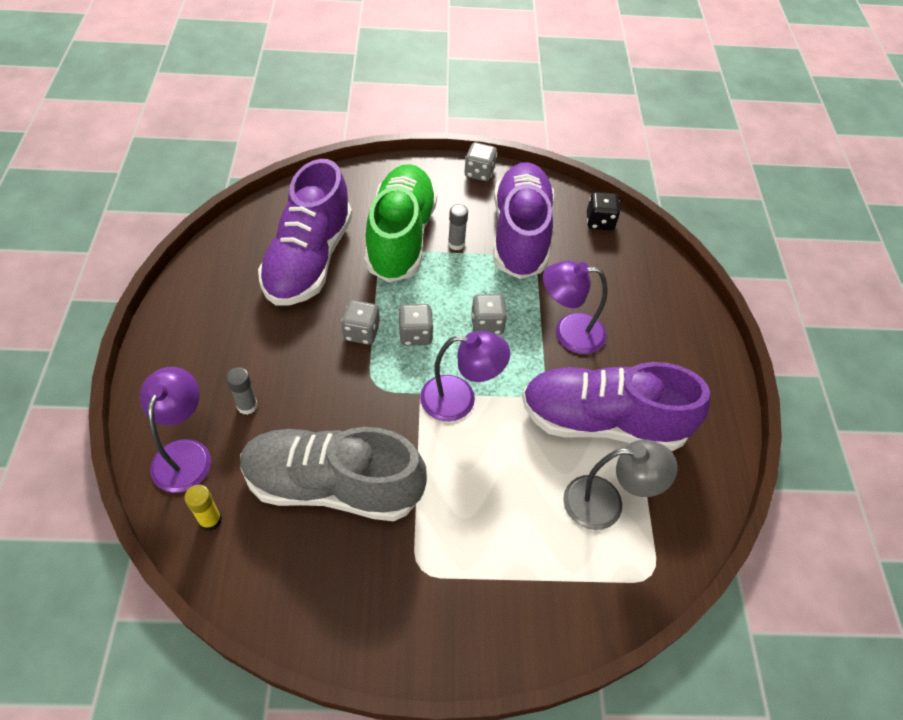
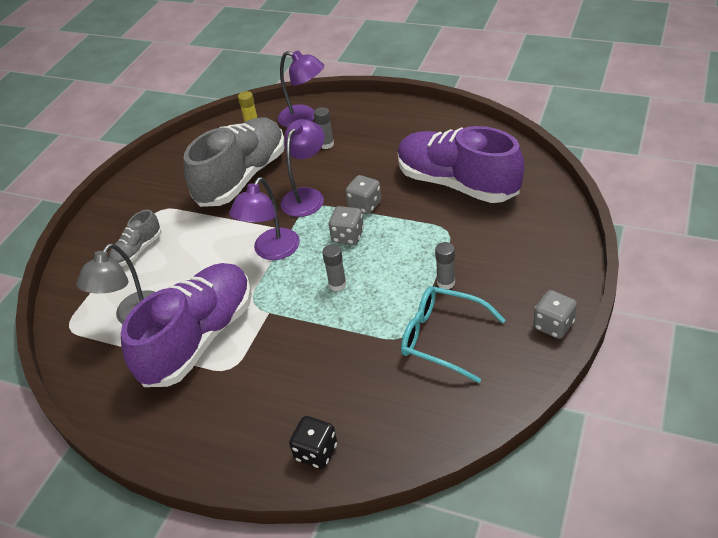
camera: 120 degrees right, 10 degrees down
(401, 237) = (467, 244): green shoe -> none
(487, 324) = (337, 284): grey dice -> grey glue stick
(505, 558) = (138, 250): none -> grey shoe
(520, 234) = (443, 338): purple shoe -> turquoise glasses
(568, 332) = (301, 342): purple lamp -> purple lamp (307, 196)
(600, 222) = (441, 422): black dice -> black dice (316, 452)

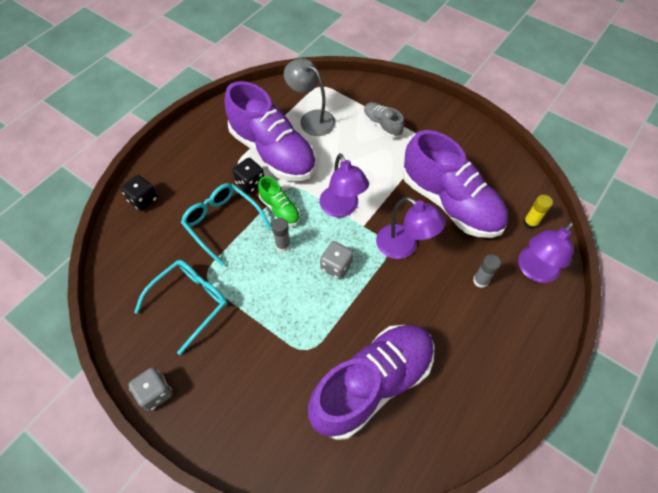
camera: 100 degrees right, 15 degrees up
(242, 177) = (450, 203): grey shoe -> purple shoe
(256, 343) = (250, 183): none -> black dice
(272, 251) = (342, 208): purple lamp -> purple lamp turned 150 degrees counterclockwise
(289, 302) = (280, 209): none -> green shoe
(326, 348) = (223, 223): none -> turquoise glasses
(365, 205) = (372, 290): grey dice -> none
(446, 283) = (245, 325): grey glue stick -> none

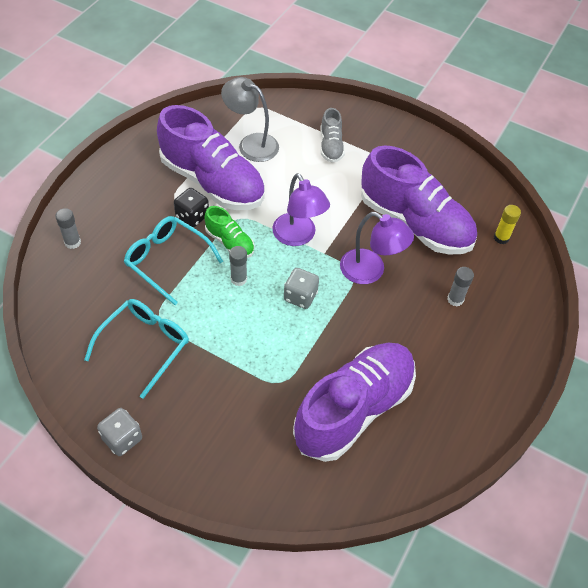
camera: 10 degrees left, 5 degrees down
(143, 200) = (72, 242): black dice -> grey glue stick
(382, 125) = (331, 146): grey shoe -> grey shoe turned 135 degrees counterclockwise
(534, 270) = (509, 285): purple lamp -> none

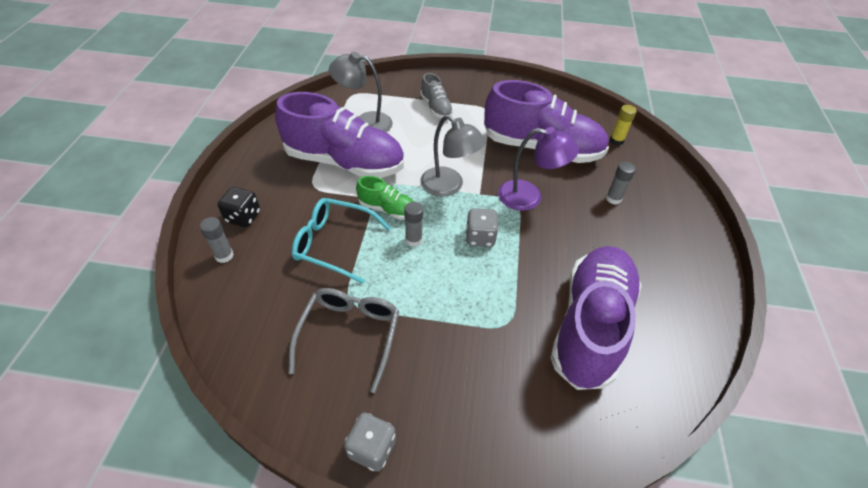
camera: 20 degrees left, 5 degrees down
(144, 346) = (349, 335): turquoise glasses -> grey glasses
(192, 216) = (339, 197): black dice -> black dice (243, 217)
(298, 236) = (449, 186): purple lamp -> grey lamp

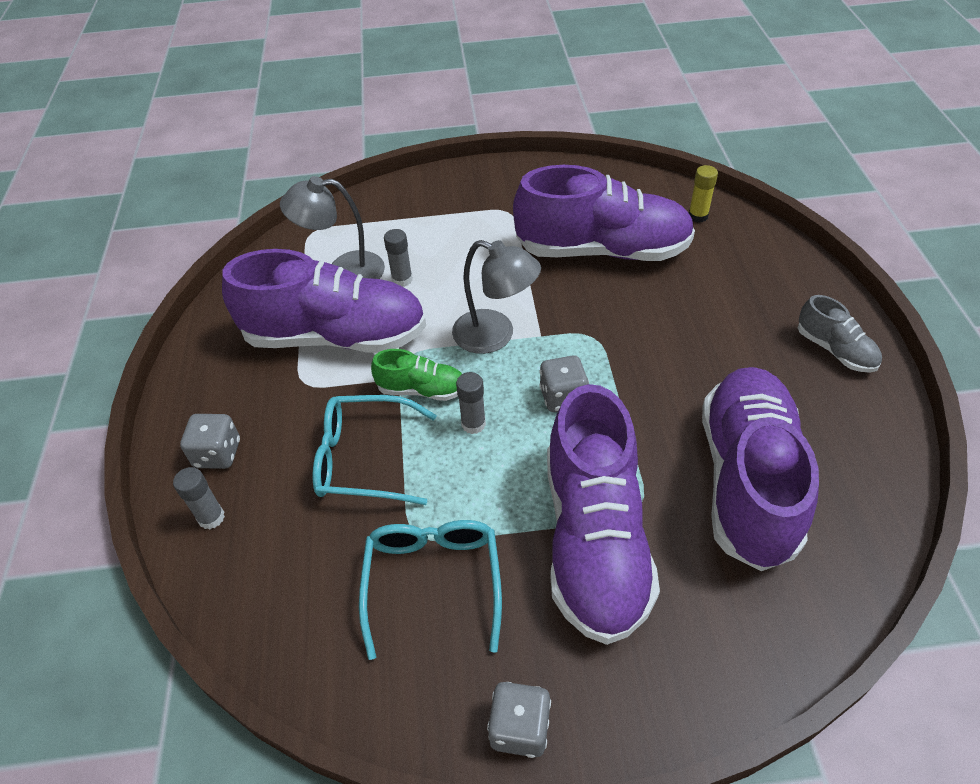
camera: 10 degrees left, 0 degrees up
(243, 217) = (218, 454): black dice -> grey dice
(349, 335) = (433, 583): grey glasses -> turquoise glasses
(436, 108) = (437, 226): grey shoe -> grey shoe (835, 350)
(468, 337) = (594, 539): none -> purple shoe
(529, 197) = (609, 324): purple lamp -> none
(613, 198) = (720, 299): grey glue stick -> grey glue stick (402, 280)

